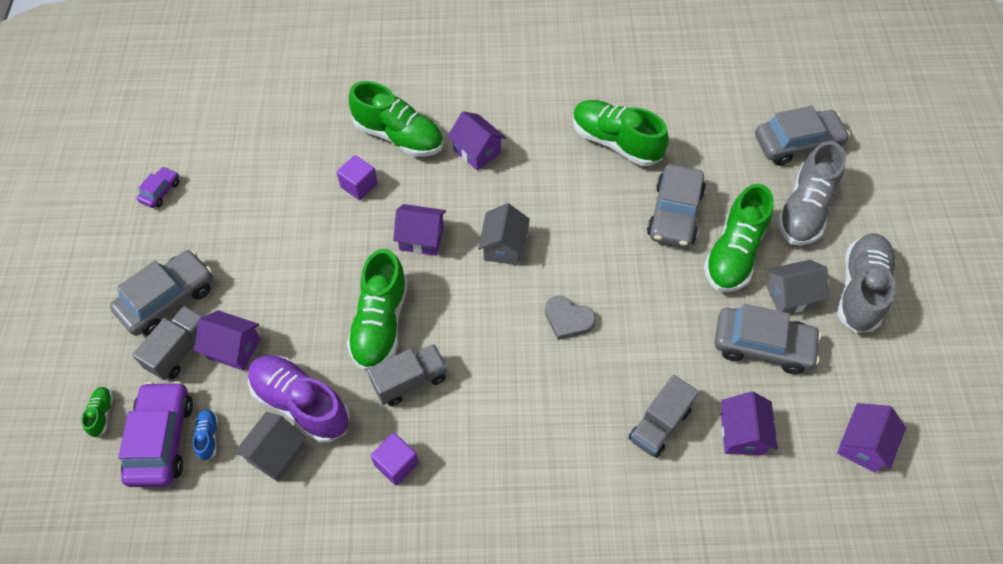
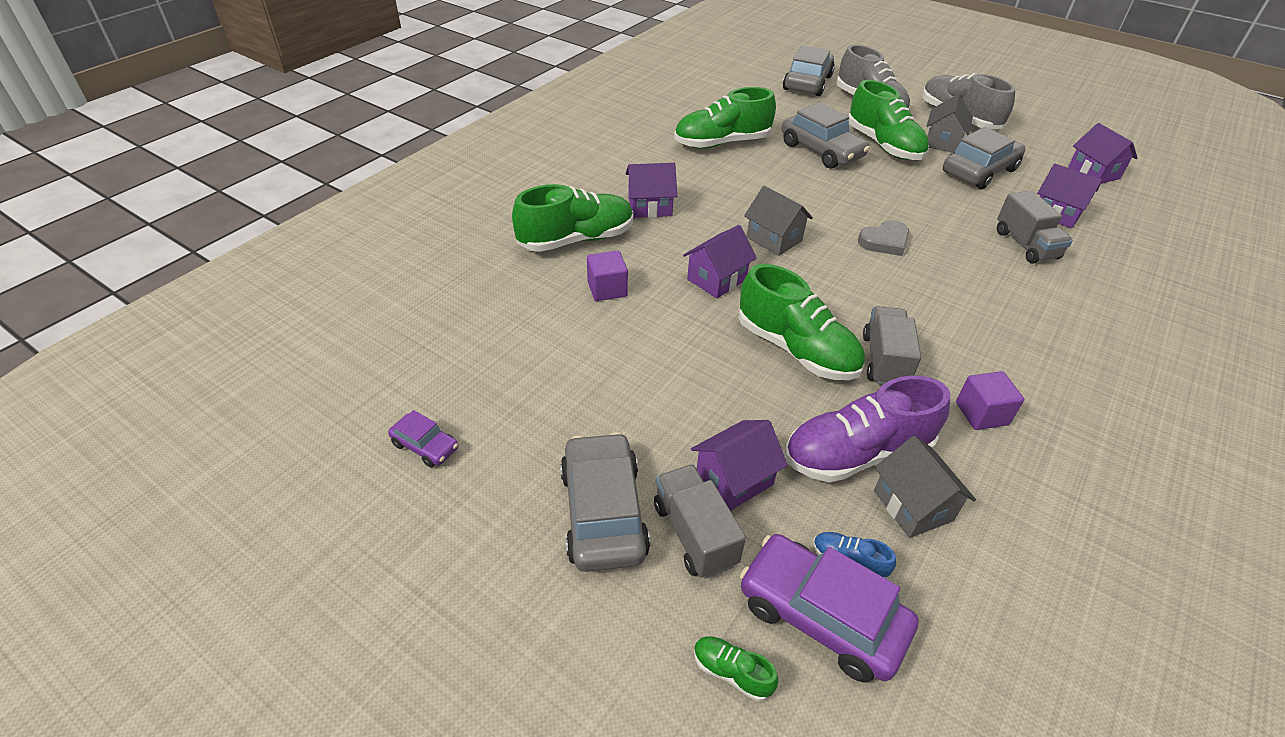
camera: 55 degrees left, 15 degrees down
(160, 191) = (425, 446): purple car -> purple car turned 150 degrees clockwise

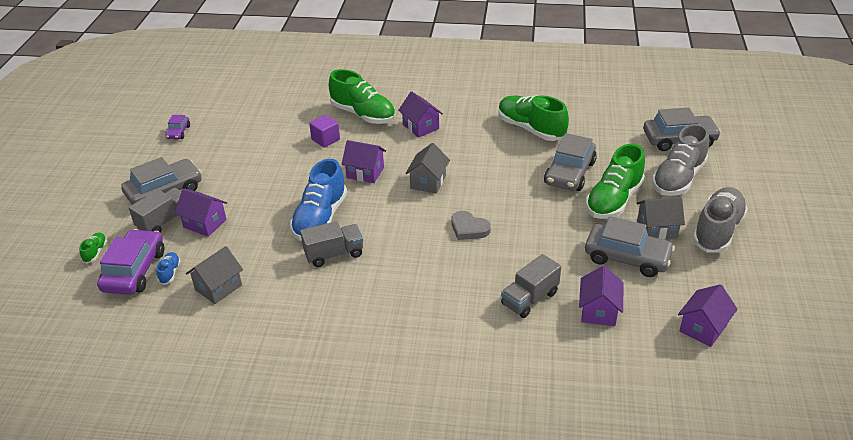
camera: 65 degrees right, 5 degrees down
(796, 349) = (320, 218): green shoe -> blue shoe
(857, 454) = (246, 260): purple shoe -> none
(981, 413) = (310, 302): purple cube -> none

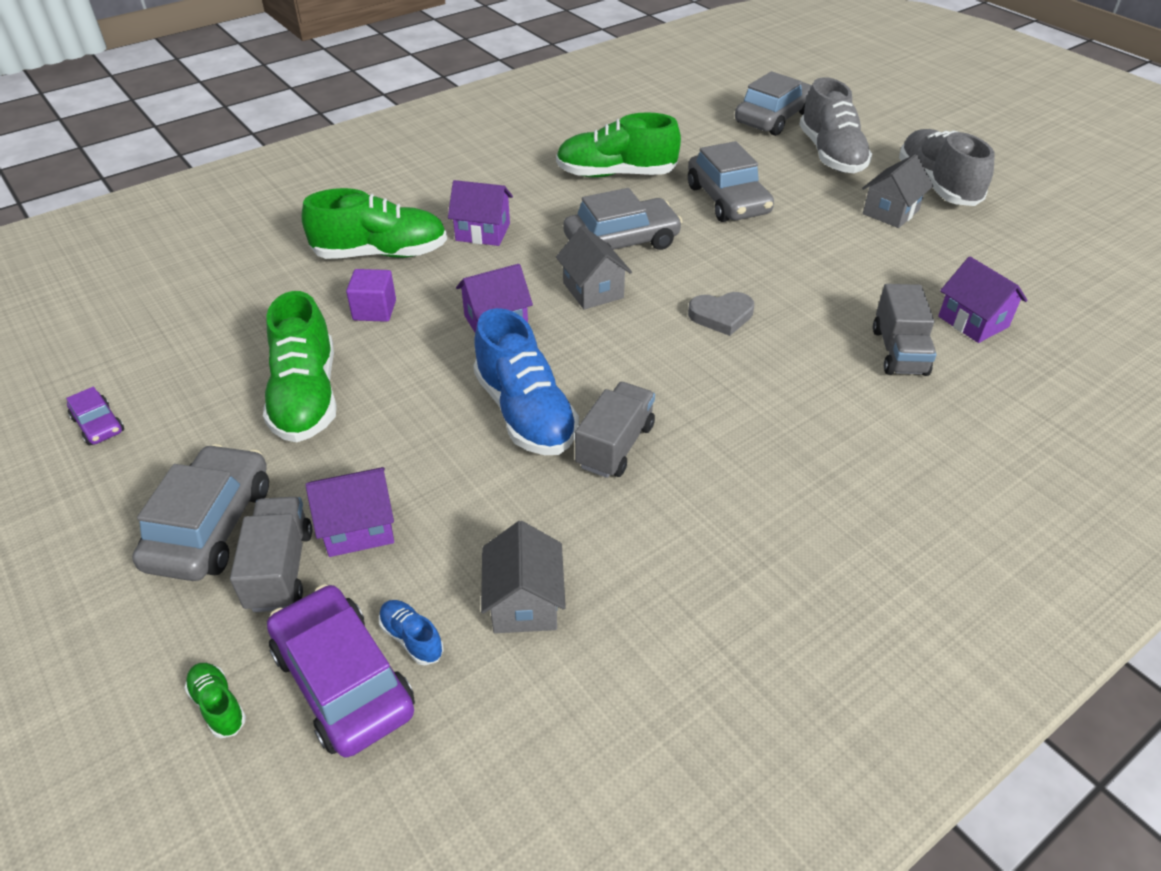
camera: 45 degrees left, 5 degrees up
(613, 200) = (810, 205): green shoe -> green shoe (306, 397)
(627, 258) = (911, 254): grey car -> grey car (621, 242)
(703, 328) = (1069, 281): purple house -> none

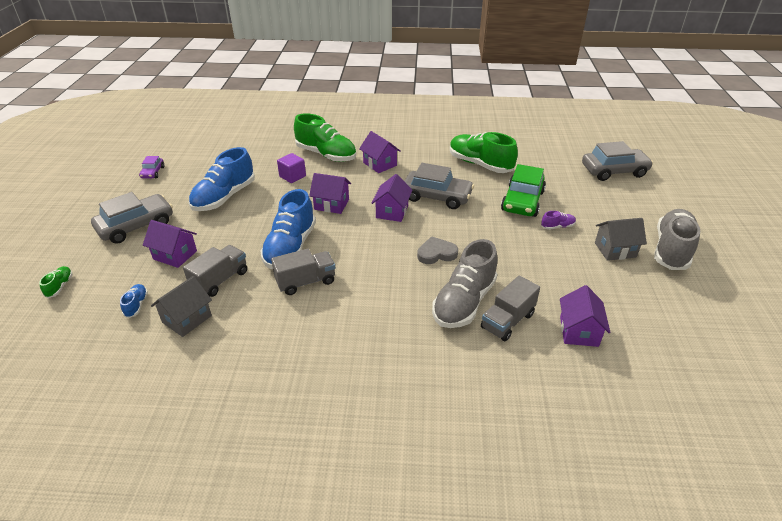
camera: 40 degrees right, 5 degrees down
(280, 569) = (134, 254): grey truck -> grey truck (220, 280)
(306, 397) = (224, 197): green shoe -> blue shoe
(343, 681) = (99, 304): purple car -> none
(593, 290) = (392, 212): grey house -> purple house
(721, 316) = (436, 253): grey heart -> grey heart turned 135 degrees clockwise
(727, 200) = (522, 201): grey car -> green car
(803, 213) = (557, 226): none -> purple shoe
(831, 155) = (622, 204): grey shoe -> grey shoe (464, 302)

